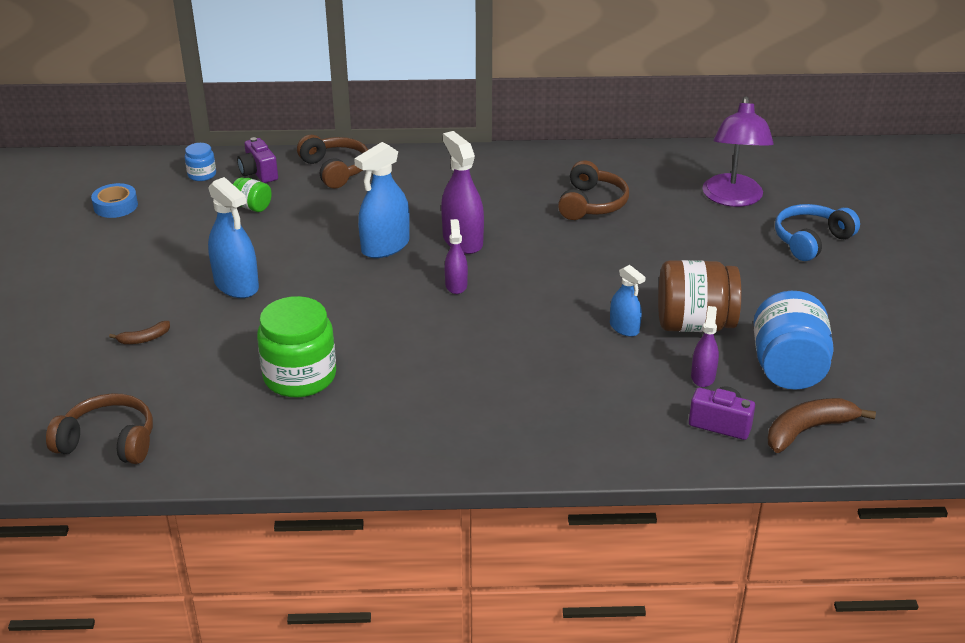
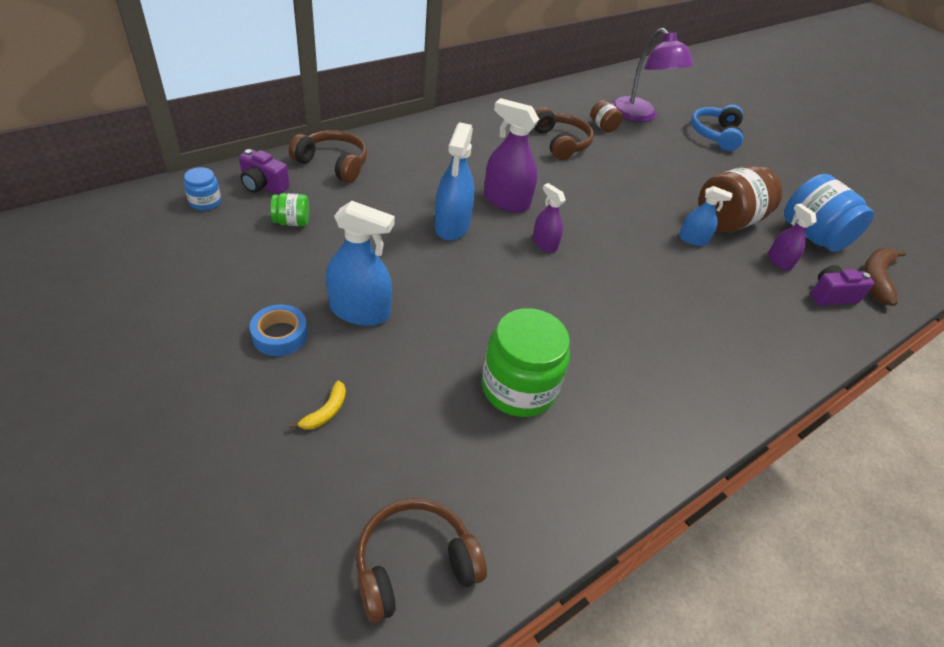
camera: 40 degrees left, 10 degrees up
(115, 206) = (139, 264): blue tape -> blue tape (280, 335)
(144, 339) = (325, 412): brown banana -> yellow banana
(666, 200) = (603, 127): none -> brown jar

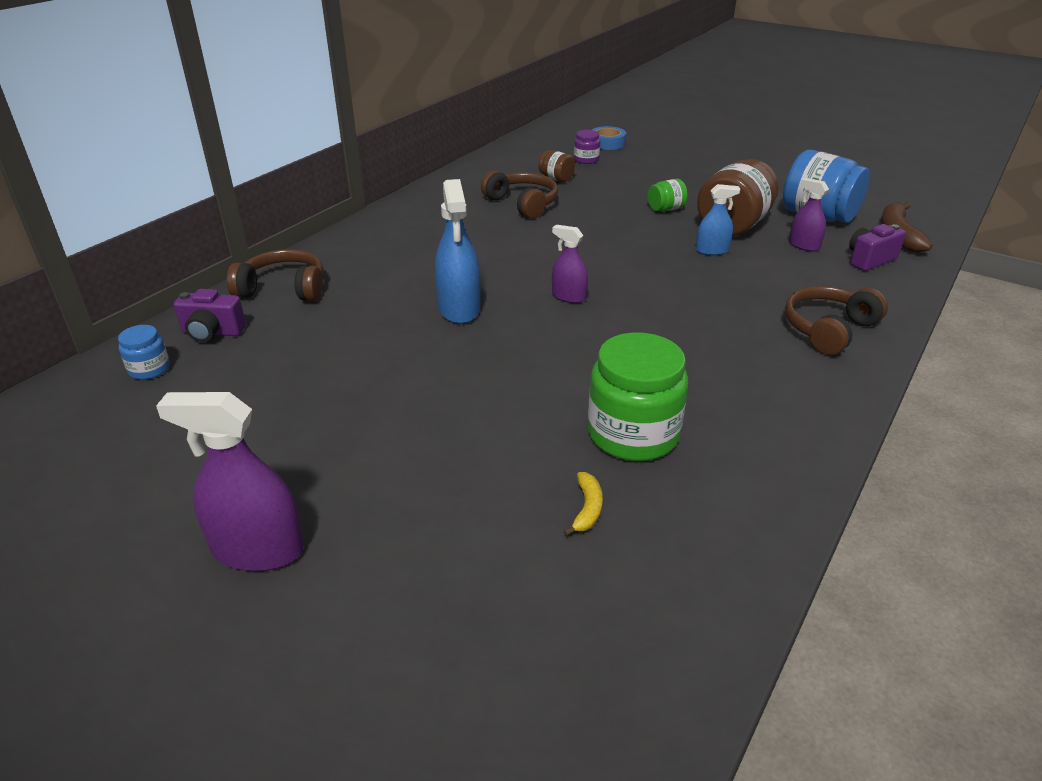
camera: 15 degrees left, 10 degrees down
(280, 335) = (332, 473): blue tape -> blue tape (607, 143)
(292, 222) = (272, 358): green jar -> green jar (665, 209)
(325, 412) = (438, 530): yellow banana -> yellow banana (587, 509)
(360, 311) = (411, 419): blue spray bottle -> none
(414, 564) = (639, 640): brown headphones -> brown headphones (828, 329)
(506, 201) = (502, 270): purple spray bottle -> purple spray bottle (258, 549)
(639, 115) = (586, 160): purple lamp -> purple jar
(715, 135) = (670, 157): blue headphones -> none

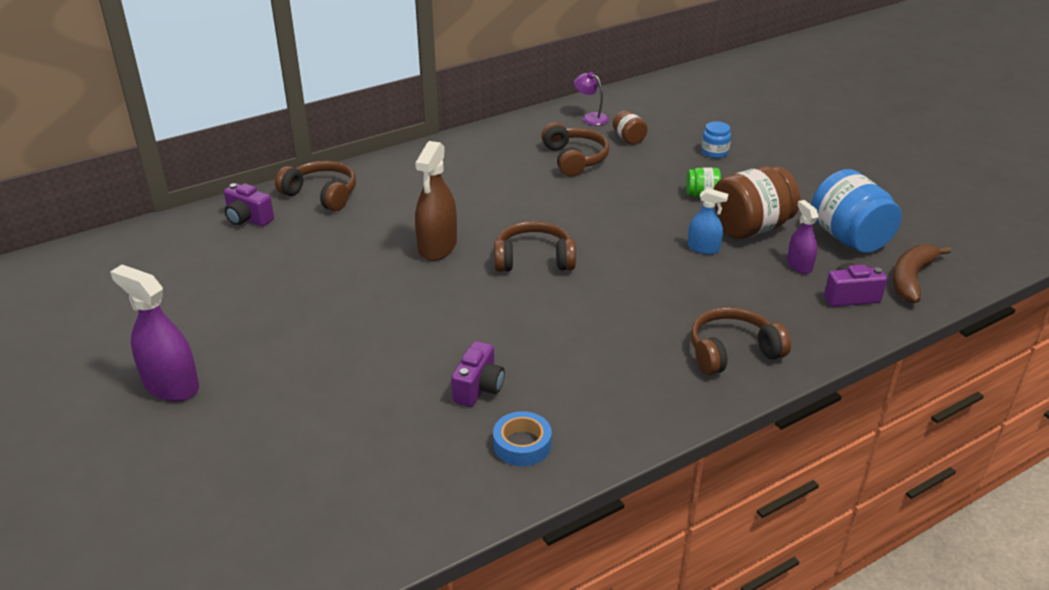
camera: 25 degrees right, 0 degrees up
(149, 369) = (190, 237): blue jar -> blue jar (714, 152)
(459, 309) = (437, 246): blue spray bottle -> brown spray bottle
(504, 168) = (590, 117): none -> purple lamp
(568, 296) = (534, 259): purple spray bottle -> brown headphones
(586, 160) = (676, 124): purple jar -> none
(587, 509) = (395, 431): yellow banana -> none
(607, 143) = (715, 109): blue tape -> blue tape (522, 444)
(633, 434) = (478, 388): green jar -> purple camera

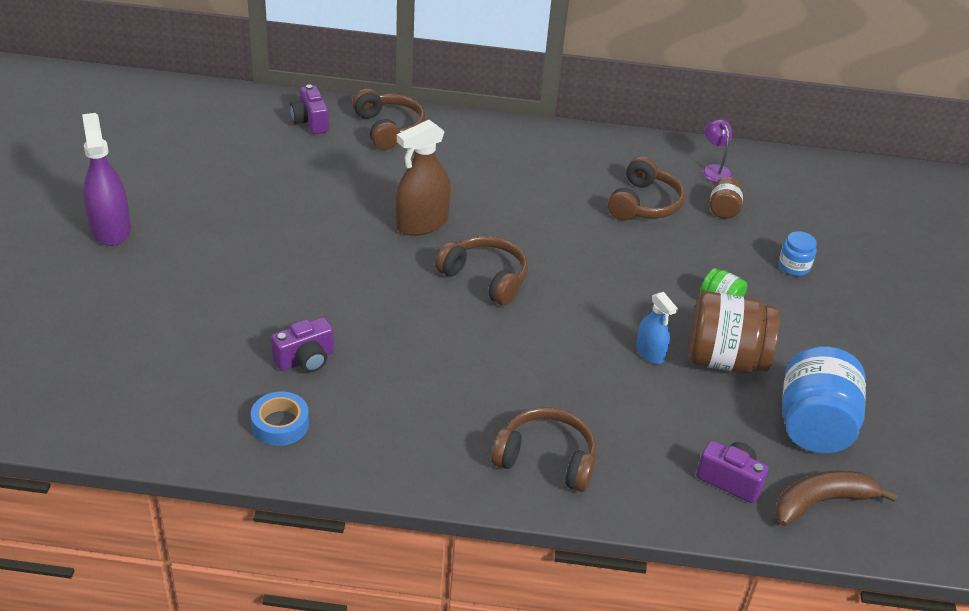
camera: 35 degrees right, 5 degrees up
(799, 265) = (722, 422): purple spray bottle -> none

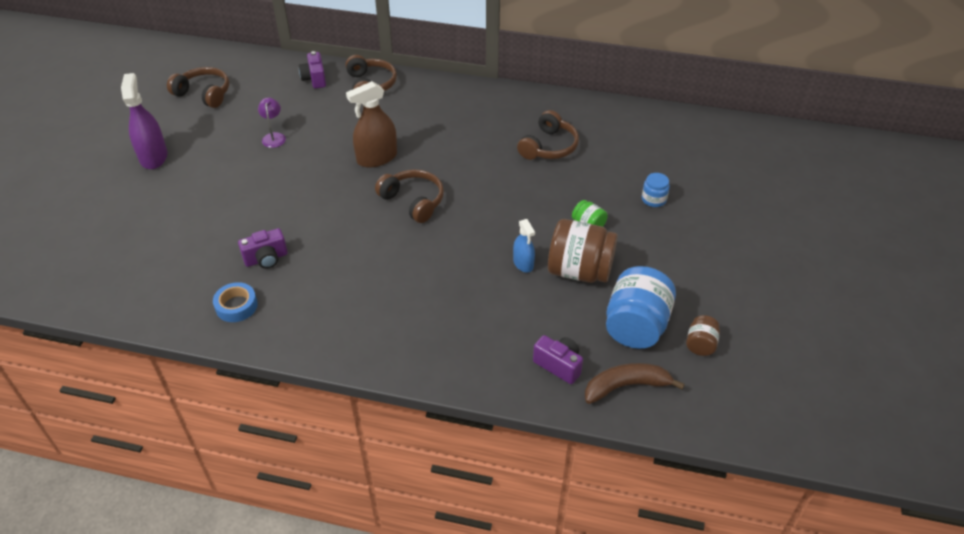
camera: 10 degrees right, 5 degrees up
(546, 459) = (423, 342): brown headphones -> brown headphones (204, 94)
(714, 170) = (611, 121): purple lamp -> purple lamp (274, 137)
(723, 210) = (609, 153): brown jar -> brown jar (700, 344)

